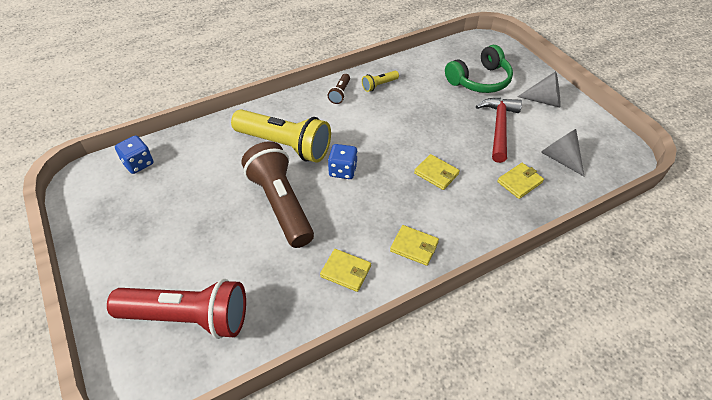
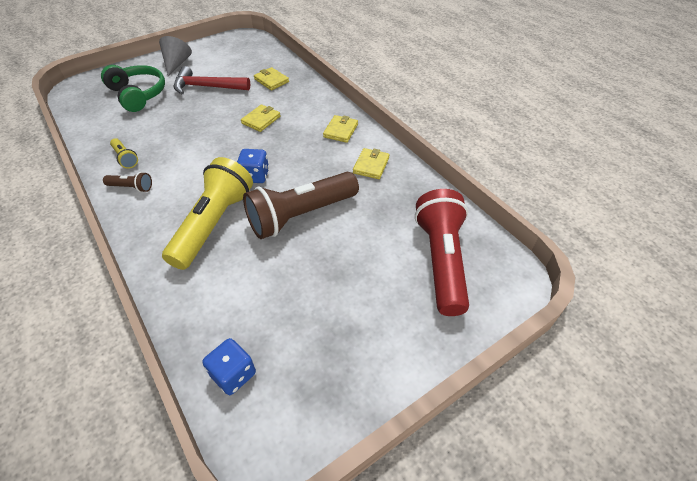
camera: 95 degrees left, 0 degrees up
(560, 158) = (247, 62): grey cone -> none

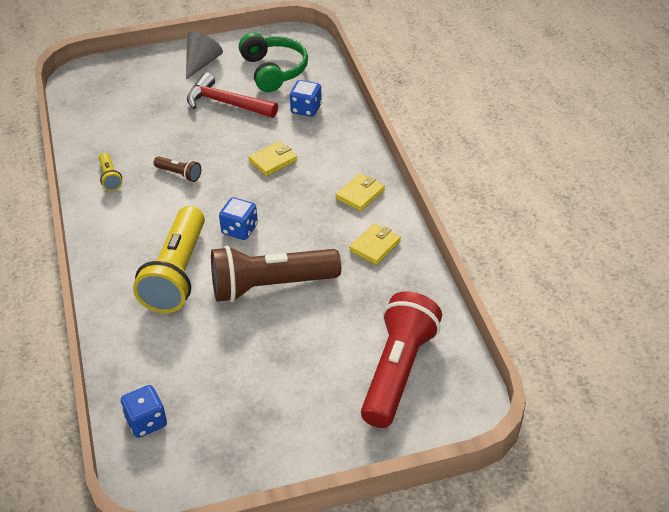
camera: 20 degrees right, 5 degrees down
(131, 187) = (107, 213): brown flashlight -> brown flashlight (179, 174)
(138, 94) = (145, 98): green headphones -> green headphones (273, 71)
(213, 224) = (177, 274): yellow flashlight -> yellow flashlight turned 150 degrees clockwise
(271, 80) = (306, 109): yellow wallet -> blue dice

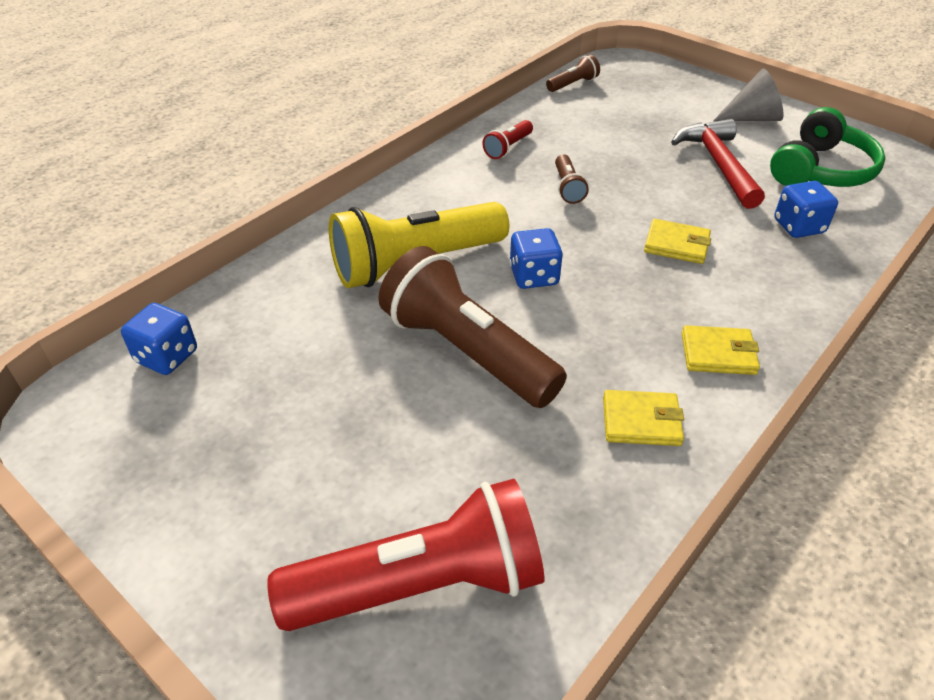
camera: 55 degrees right, 0 degrees up
(76, 111) = (573, 84): none -> brown flashlight
(110, 178) = (508, 148): yellow flashlight -> red flashlight

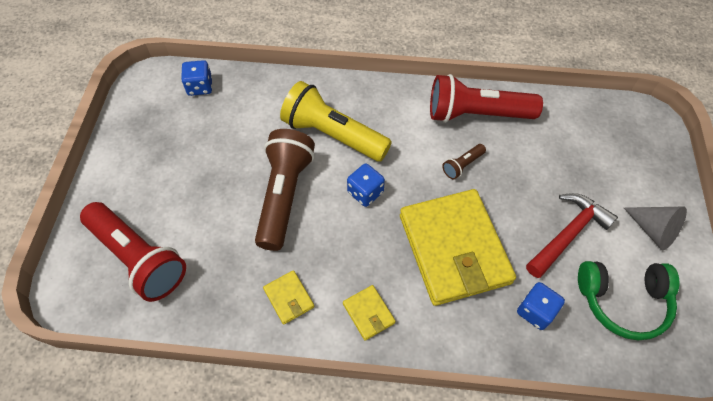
camera: 55 degrees right, 15 degrees up
(508, 148) = (476, 114): red flashlight -> red flashlight, size x2.31
(573, 84) = (586, 106): brown flashlight -> none
(676, 245) = (454, 249): yellow wallet -> yellow wallet, size x2.47

